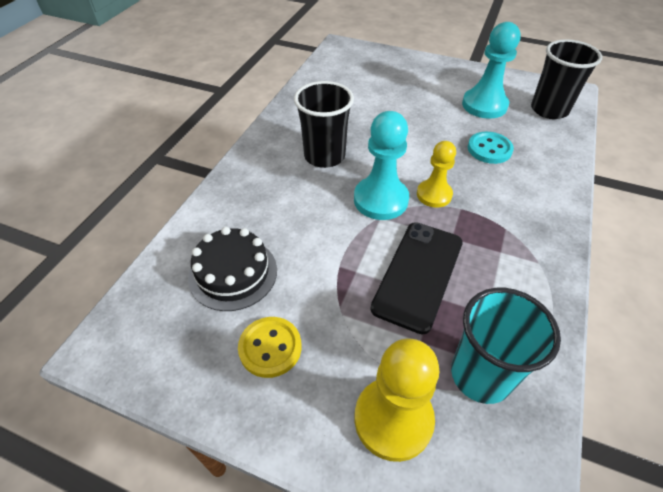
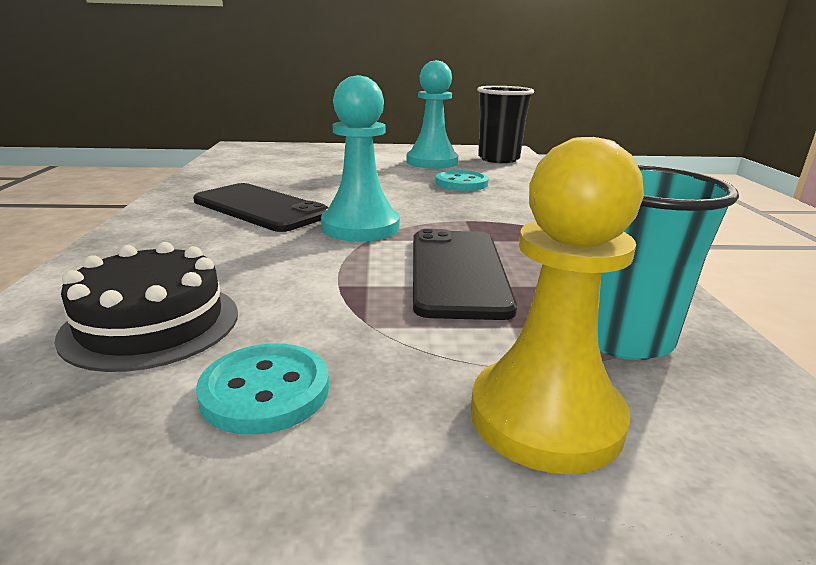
camera: 25 degrees left, 25 degrees down
(270, 348) = (265, 391): yellow button -> turquoise button
(324, 156) = (260, 208): black cup -> black phone
(434, 195) = (425, 215): yellow pawn -> none

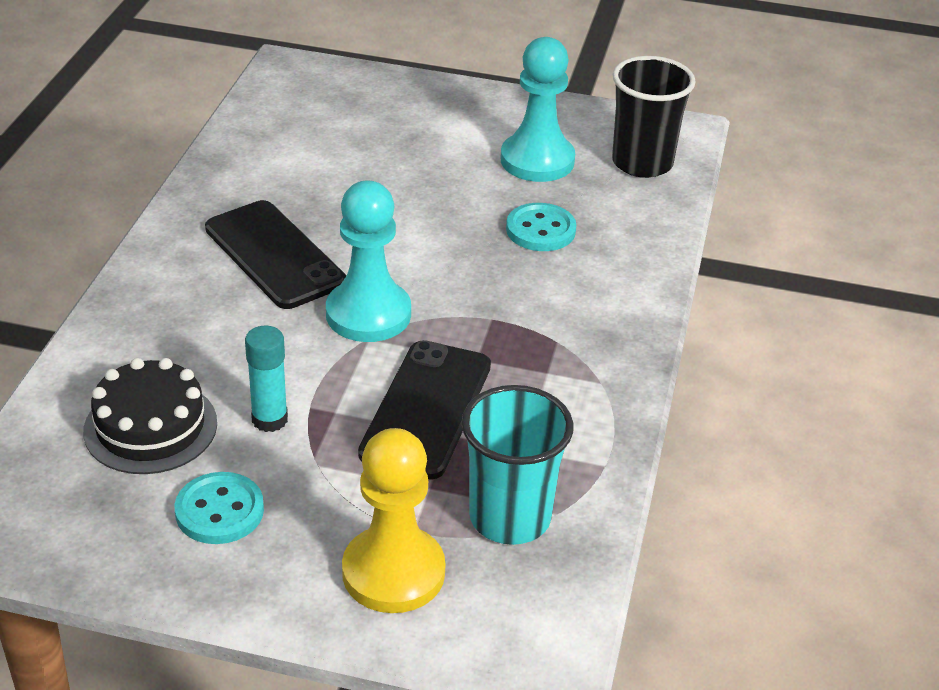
camera: 15 degrees right, 15 degrees up
(298, 299) = (269, 419): none -> turquoise glue stick

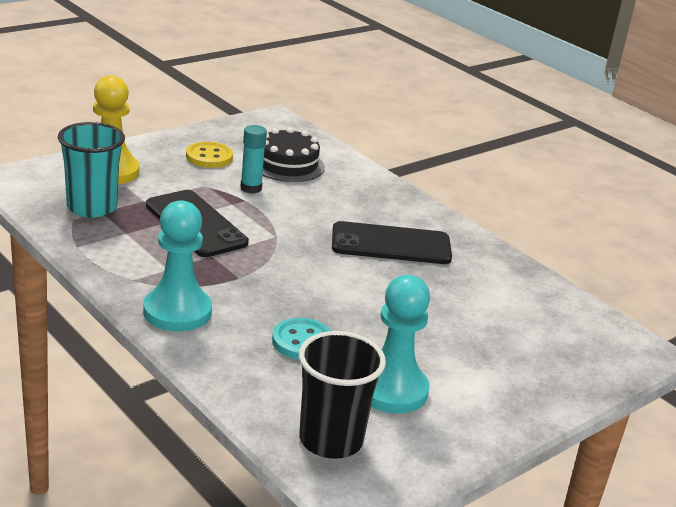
camera: 125 degrees right, 10 degrees down
(219, 511) = (209, 157): turquoise button -> yellow button
(368, 314) = (296, 245): turquoise pawn -> turquoise pawn (177, 312)

